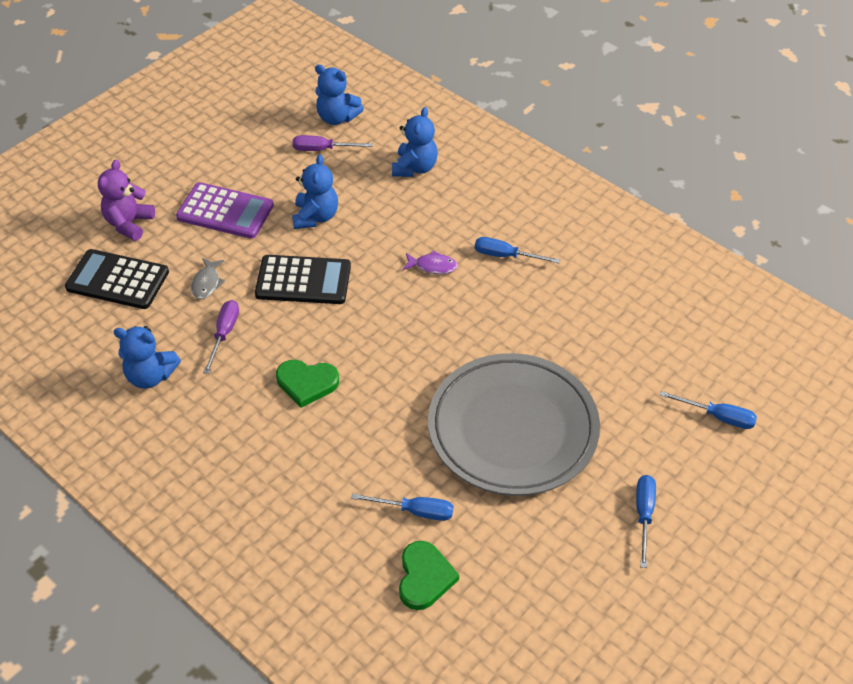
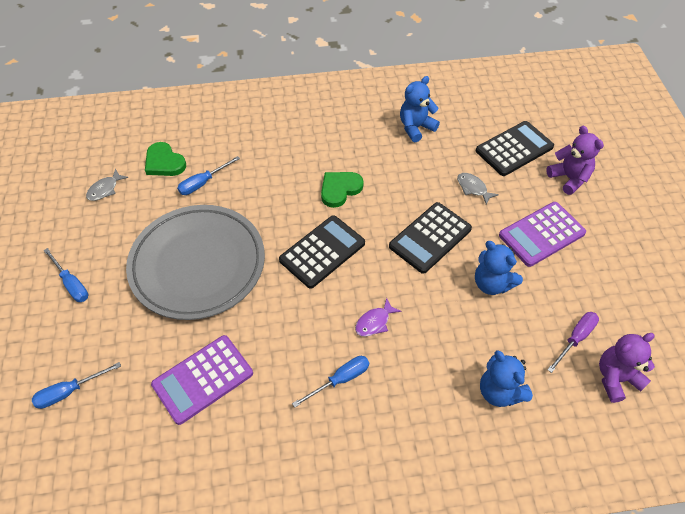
camera: 130 degrees right, 5 degrees up
(224, 334) = (418, 174): purple screwdriver -> none
(337, 118) = (616, 378): blue teddy bear -> purple teddy bear
(398, 346) = (322, 252): none -> black calculator
(519, 602) = (105, 189): none -> grey fish
(603, 338) = (203, 379): none -> purple calculator

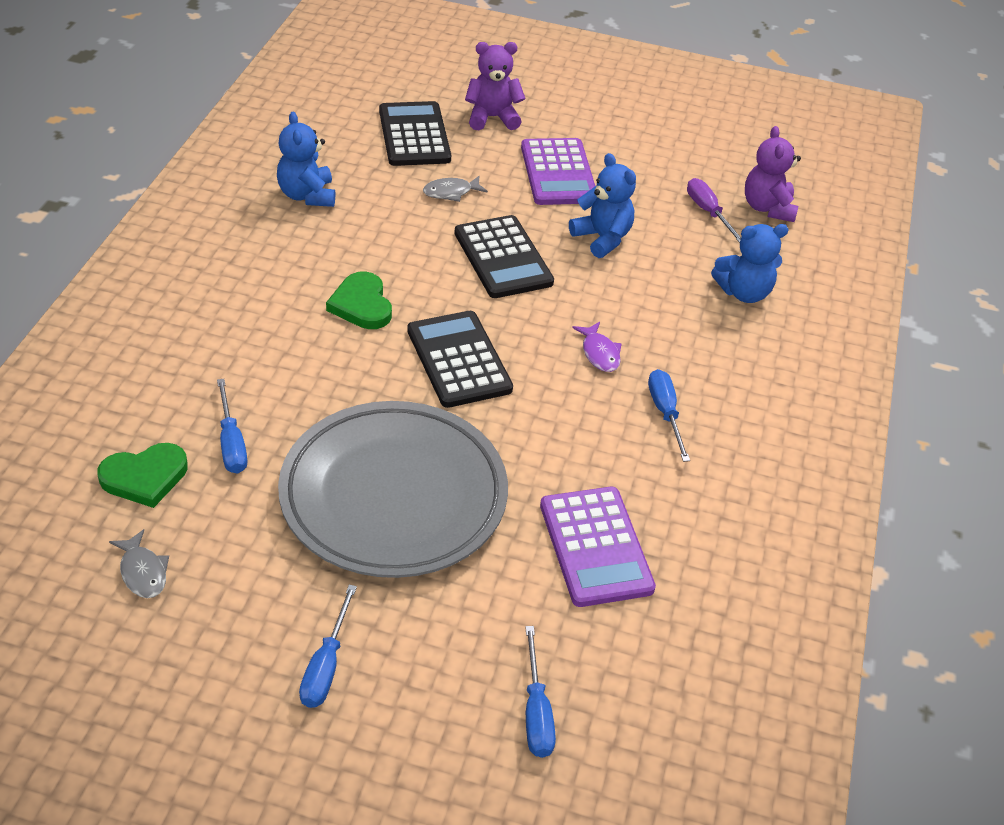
camera: 70 degrees left, 10 degrees down
(71, 284) = (326, 665): blue screwdriver -> blue screwdriver turned 120 degrees clockwise
(492, 283) = (602, 238): blue teddy bear -> blue teddy bear turned 105 degrees counterclockwise

